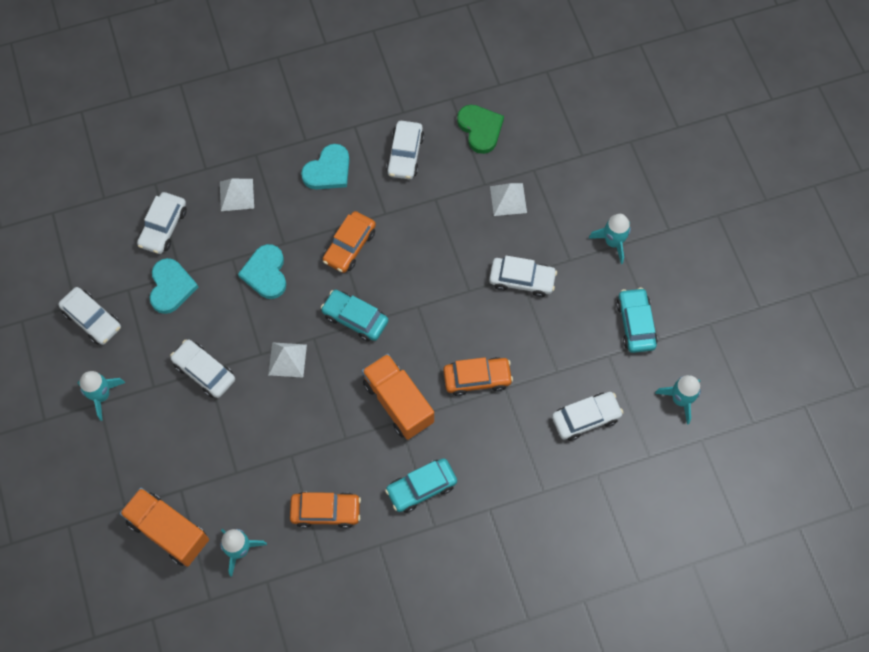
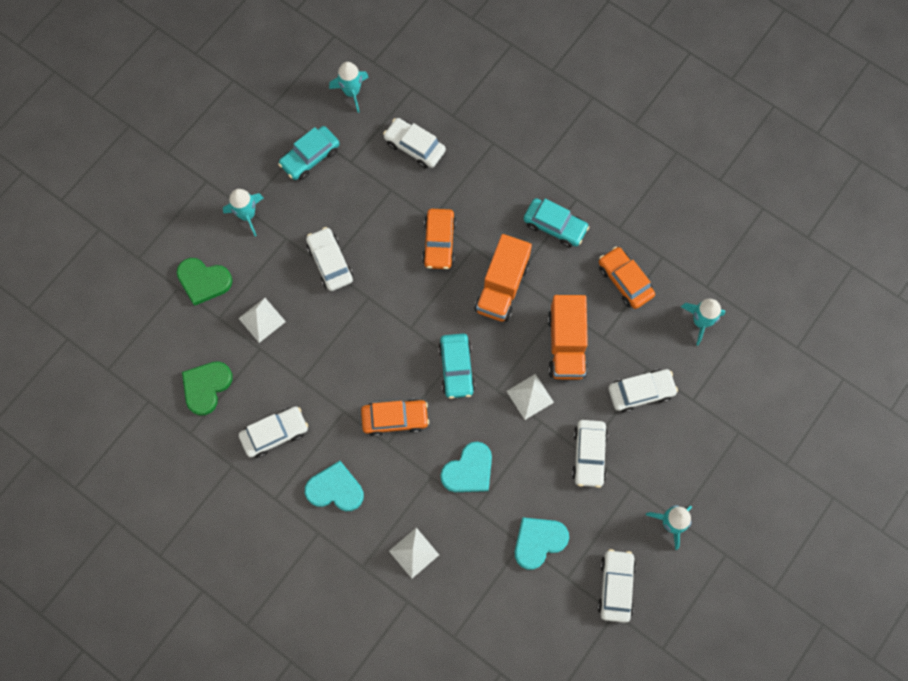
camera: 125 degrees left, 5 degrees up
(163, 227) = (490, 593): white car -> white car (641, 392)
(169, 531) = (729, 384): orange truck -> orange truck (566, 345)
(477, 378) = (439, 242): orange car -> orange car turned 135 degrees counterclockwise
(574, 176) = (203, 281): none -> green heart

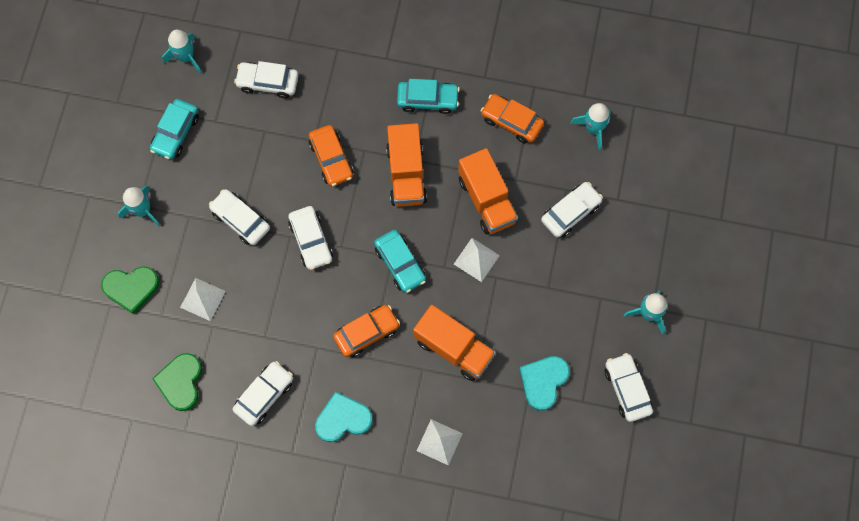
camera: 25 degrees left, 0 degrees up
(469, 470) = (453, 348): turquoise heart -> orange truck
(589, 455) = (551, 287): white car -> white car (311, 240)

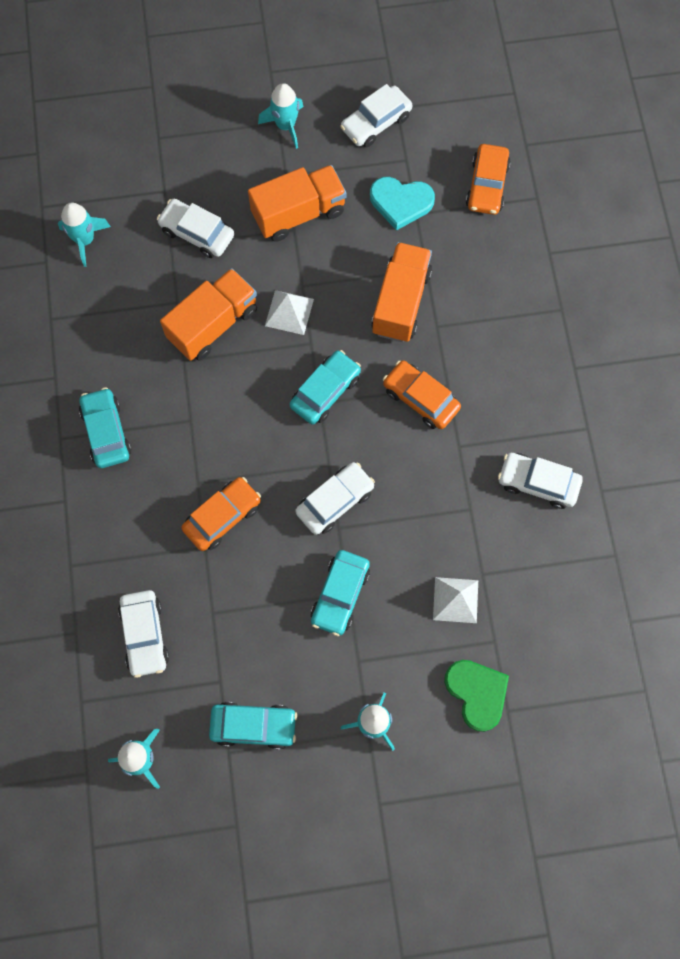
camera: 110 degrees left, 0 degrees up
(181, 382) = (563, 584): green heart -> none
(240, 220) = (340, 595): white car -> turquoise car
(343, 419) = (527, 389): turquoise heart -> none
(406, 174) = (212, 423): orange truck -> orange truck (298, 213)
(439, 442) = (509, 282): white pyramid -> none
(511, 122) = (105, 329): orange car -> orange car (487, 185)

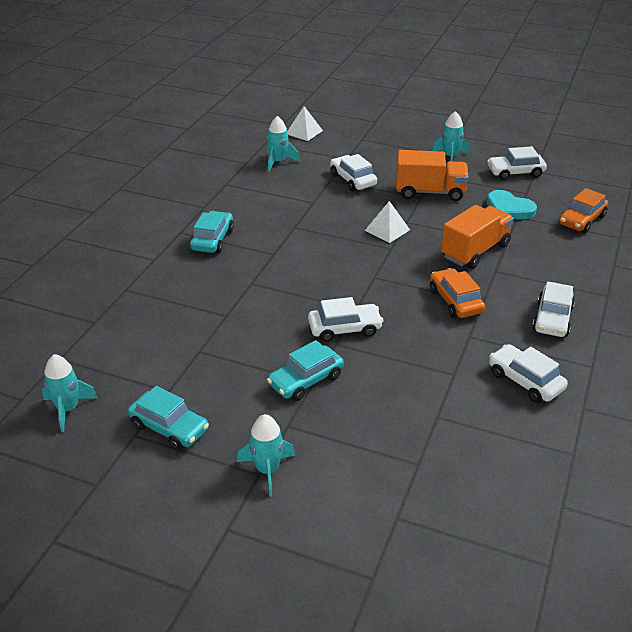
camera: 30 degrees right, 35 degrees down
(145, 635) = (140, 343): white car -> white car (552, 319)
(213, 324) = (329, 218): orange truck -> none
(222, 516) = (253, 305): orange car -> none
(325, 391) = (383, 273): turquoise car -> none
(455, 600) = (401, 422): white pyramid -> white pyramid (304, 132)
(477, 693) = (376, 491): green heart -> none

